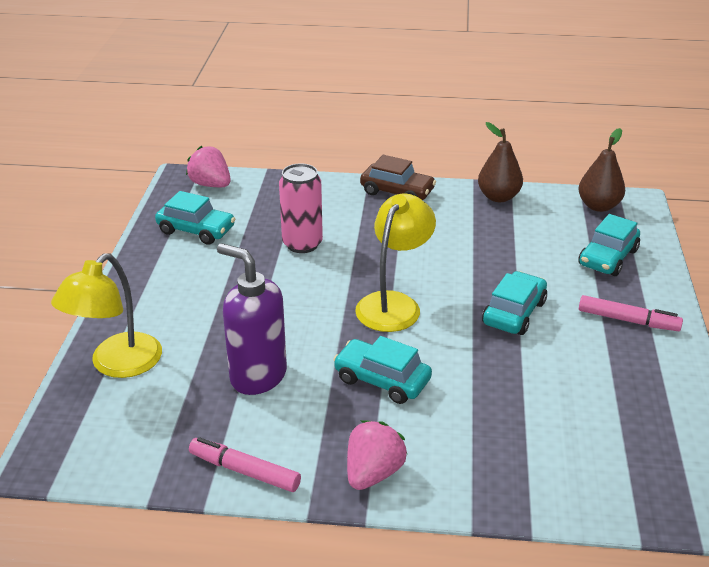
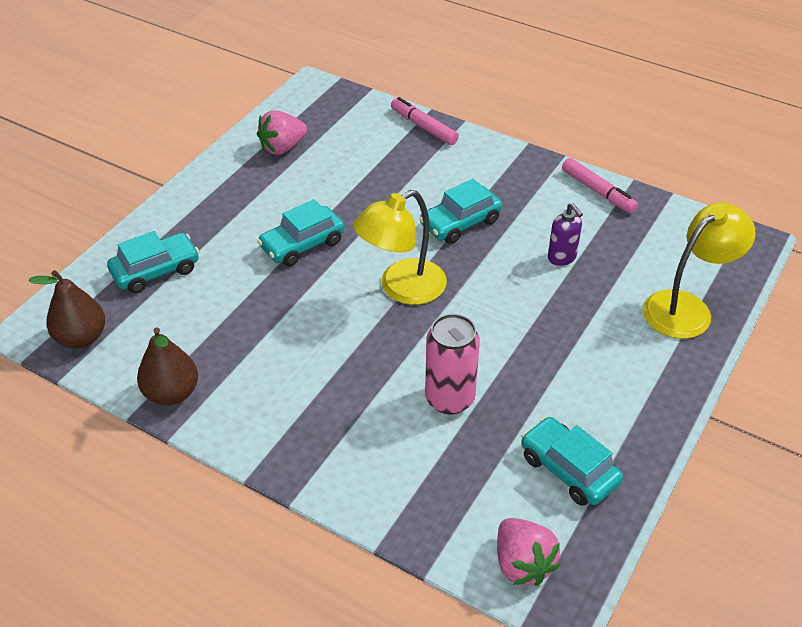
camera: 155 degrees left, 10 degrees up
(258, 376) = (562, 258): purple soap dispenser -> purple soap dispenser, size x0.53
(373, 473) = (507, 165): pink strawberry -> pink strawberry (282, 148)
(382, 380) = (460, 223): turquoise car -> turquoise car turned 90 degrees clockwise
(397, 192) = (282, 449): brown car -> none
(627, 320) = (216, 208): pink marker -> pink marker (424, 127)

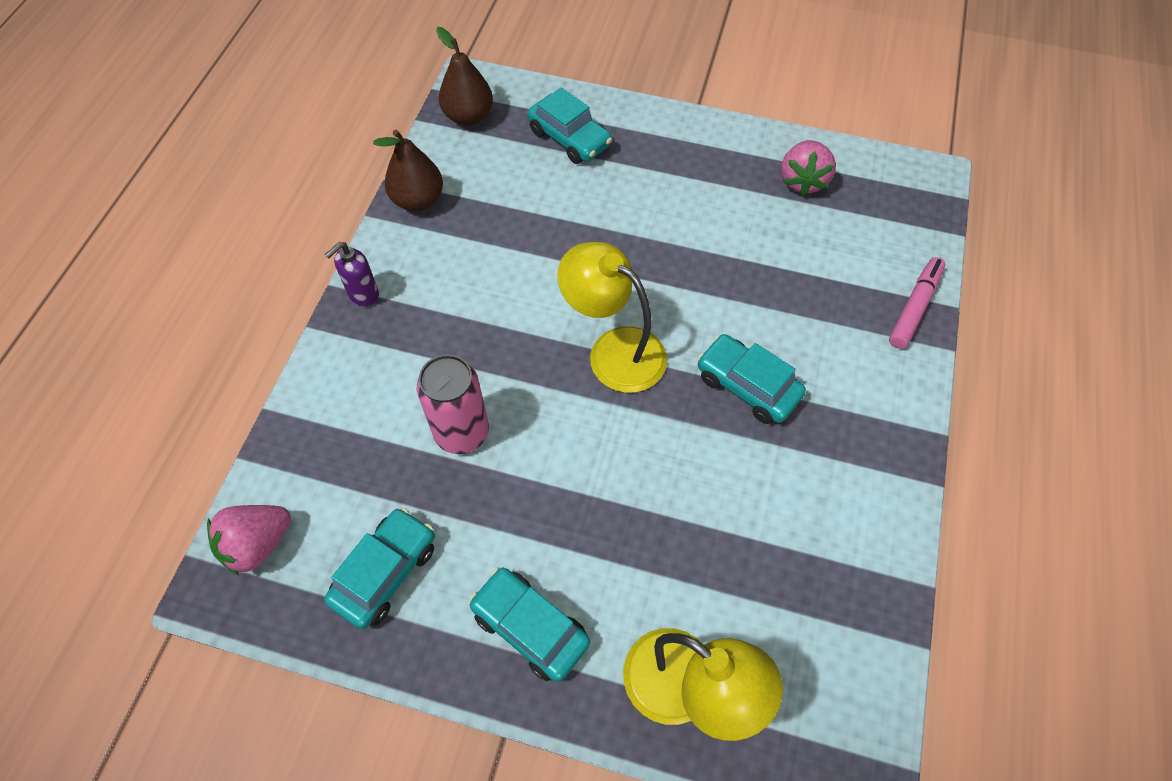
camera: 75 degrees right, 15 degrees up
(282, 148) = (802, 181): pink strawberry -> pink strawberry turned 120 degrees counterclockwise
(302, 244) = (650, 242): turquoise car -> turquoise car (530, 628)
(562, 258) = (728, 514): purple soap dispenser -> purple soap dispenser (363, 294)
(598, 191) = (882, 540): pink marker -> none

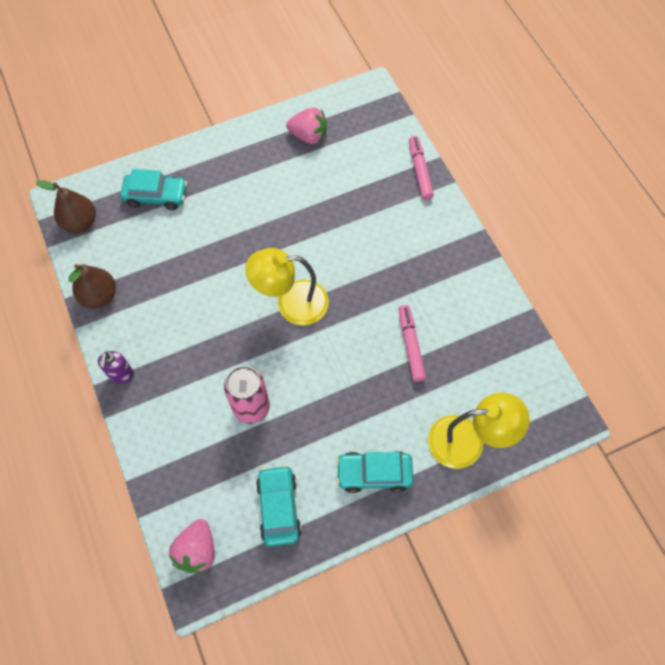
camera: 40 degrees left, 5 degrees up
(717, 507) = (410, 345): none -> pink marker
(747, 386) = (374, 272): turquoise car -> none
(802, 181) = (308, 136): pink strawberry -> pink strawberry turned 45 degrees counterclockwise

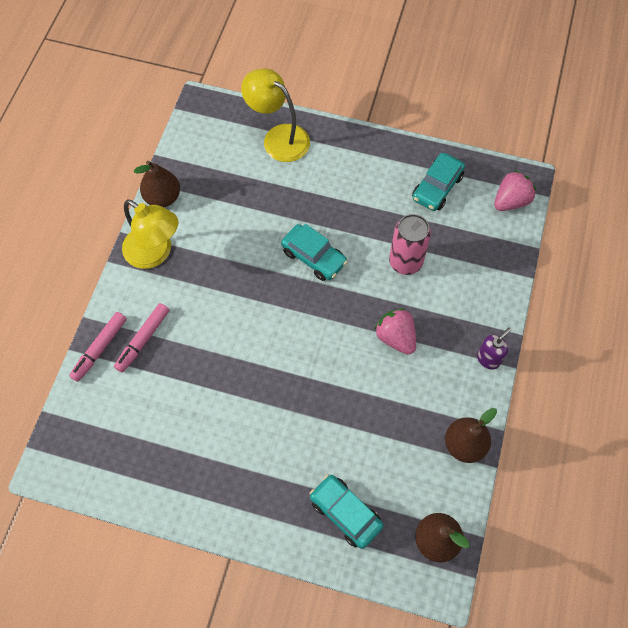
camera: 140 degrees left, 0 degrees up
(291, 303) = (311, 316): yellow lamp -> yellow lamp (155, 253)
(308, 136) = (154, 465): pink strawberry -> pink strawberry (396, 337)
(374, 474) = (357, 163): turquoise car -> turquoise car (314, 257)
(410, 345) = (254, 220): pink marker -> pink marker (143, 339)
(501, 307) = (163, 197): none -> brown pear

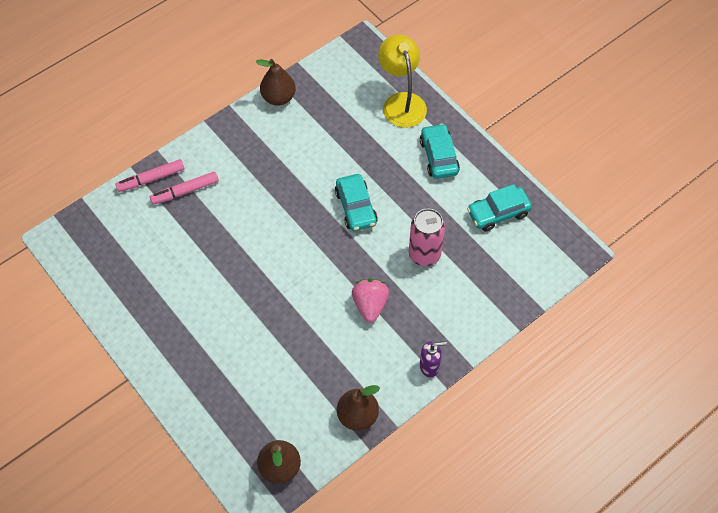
camera: 35 degrees right, 5 degrees down
(155, 253) = (241, 135): yellow lamp -> none
(345, 513) = (230, 403): turquoise car -> turquoise car (438, 156)
(510, 201) = (551, 259): pink strawberry -> none

